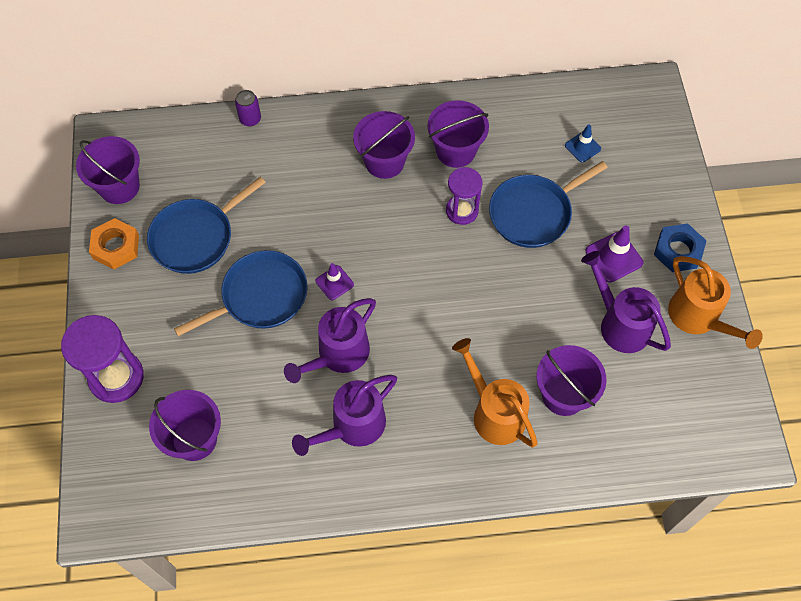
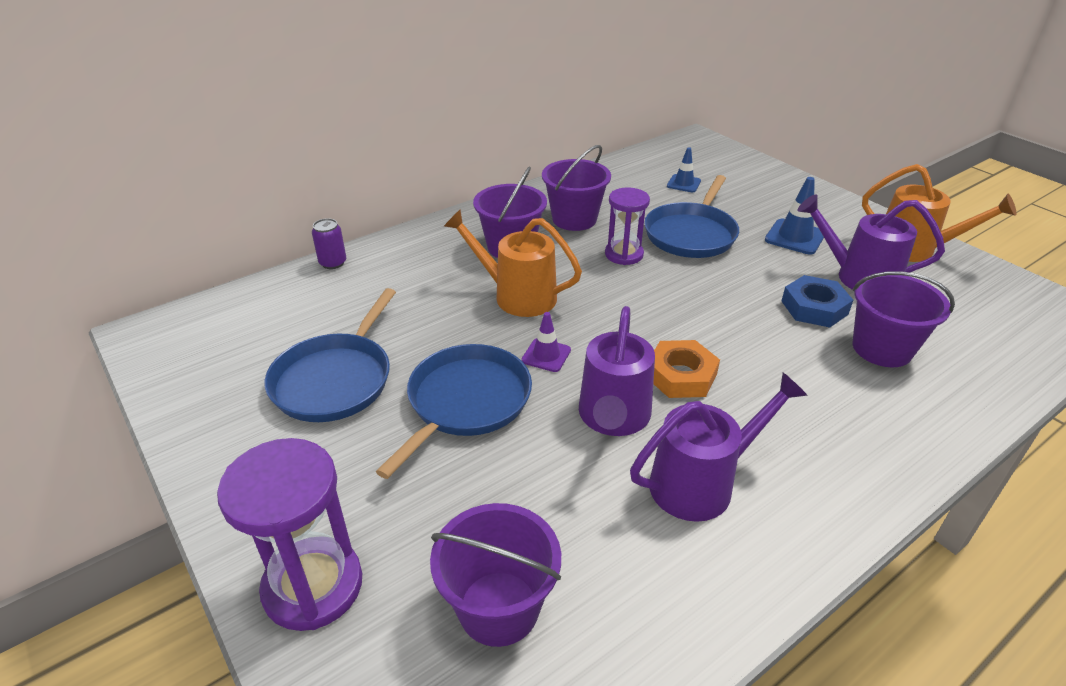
camera: 30 degrees left, 25 degrees down
(116, 247) = (221, 431): orange nut -> orange nut (681, 375)
(119, 187) = (192, 370): purple bucket -> none
(352, 427) = (701, 482): purple watering can -> purple watering can turned 135 degrees counterclockwise
(494, 412) = (837, 393): orange watering can -> orange watering can (516, 295)
(614, 257) = (795, 237): purple traffic cone -> blue traffic cone
(678, 251) = (839, 216): blue nut -> blue nut (814, 307)

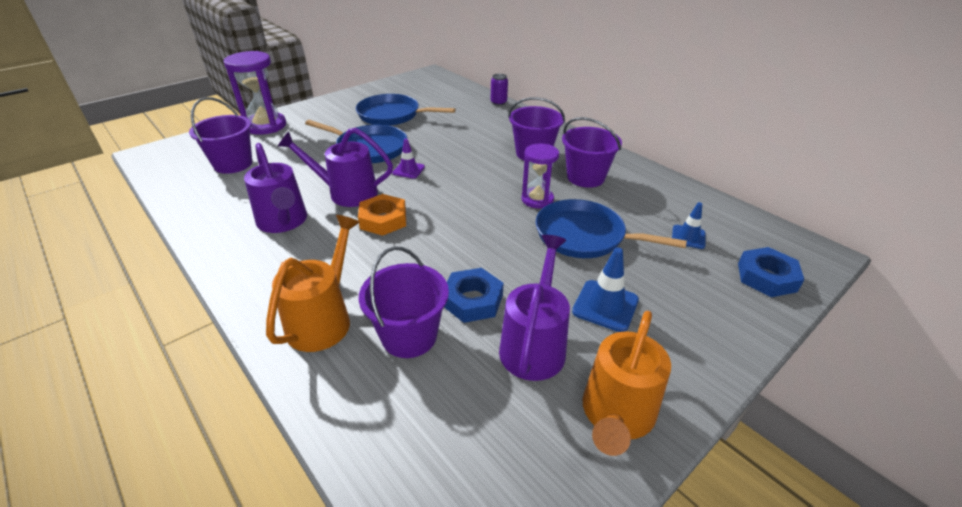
camera: 85 degrees right, 0 degrees up
(516, 295) = (472, 158): orange watering can -> orange watering can (323, 319)
(733, 164) = (766, 277): none -> blue nut

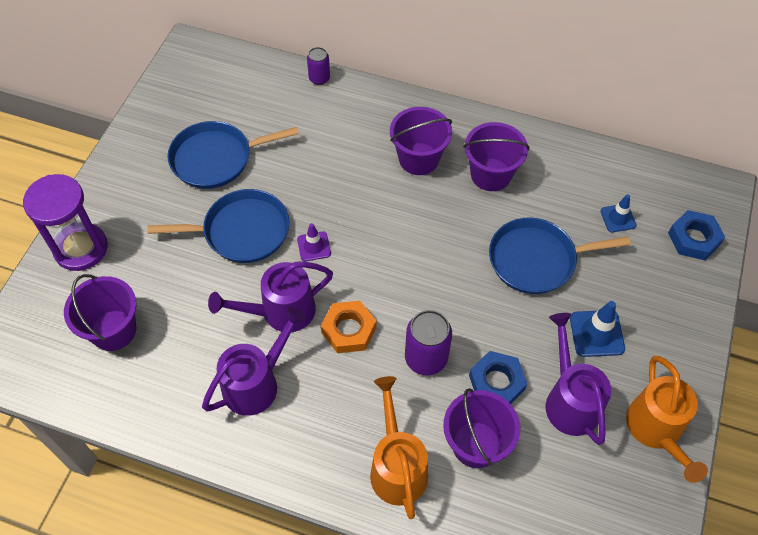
camera: 30 degrees left, 20 degrees up
(283, 222) = (257, 383): purple watering can -> purple watering can turned 75 degrees counterclockwise
(426, 259) = (426, 358): none -> purple can
(537, 199) = (467, 230): purple hourglass -> none

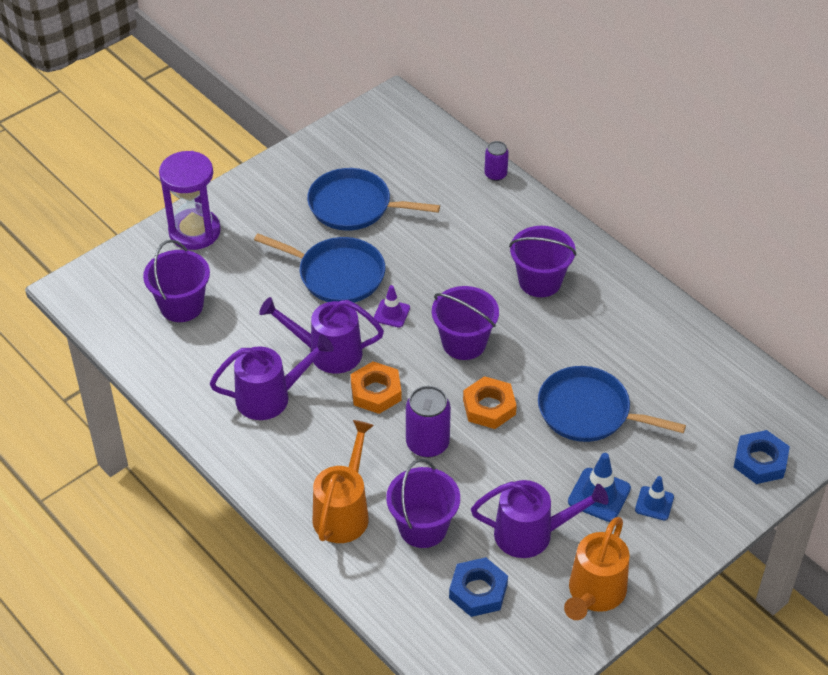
camera: 30 degrees right, 10 degrees down
(454, 296) = (489, 407): none -> orange nut
(490, 174) = (599, 323): purple bucket -> purple bucket (464, 343)
(496, 382) = (476, 490): blue nut -> blue nut (478, 591)
(569, 400) = (532, 534): purple watering can -> purple watering can turned 75 degrees clockwise
(618, 218) = (696, 411): blue traffic cone -> blue traffic cone (654, 503)

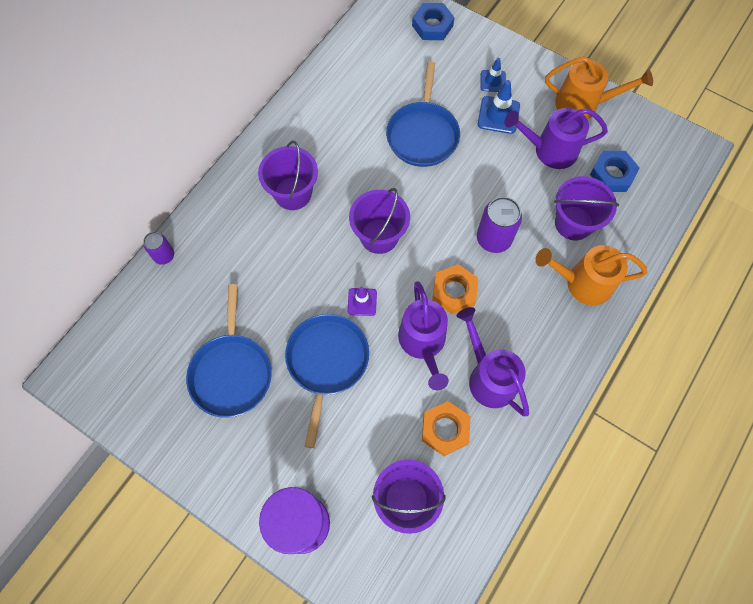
camera: 105 degrees left, 20 degrees up
(489, 407) = (441, 203): orange nut -> orange nut (445, 429)
(532, 534) = (549, 150): purple watering can -> purple watering can turned 75 degrees counterclockwise

